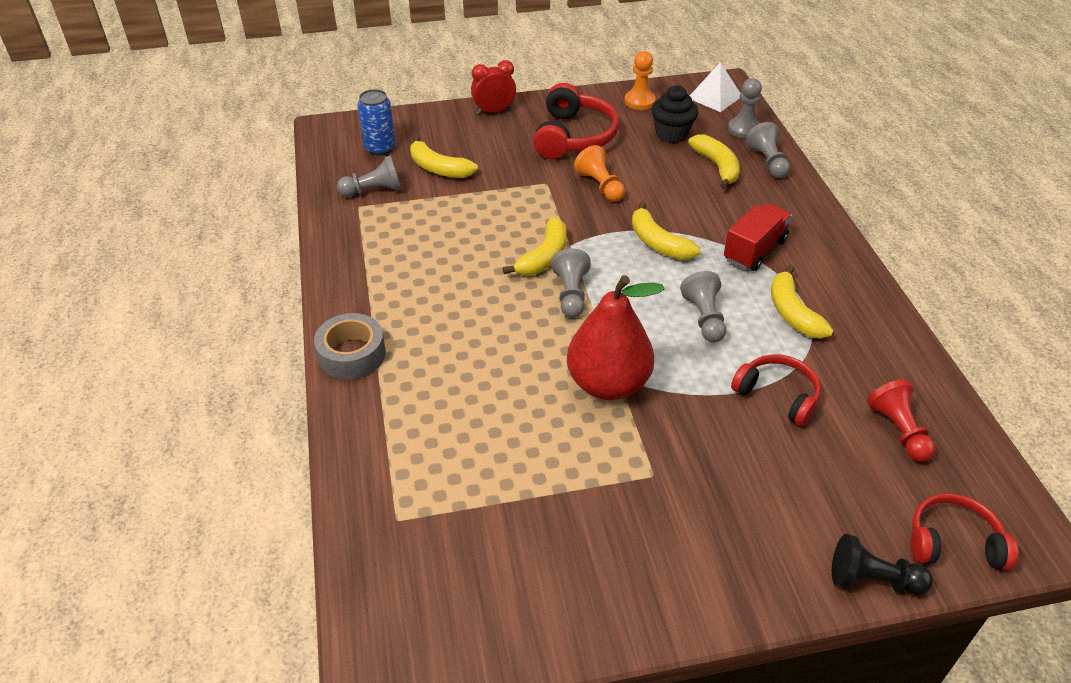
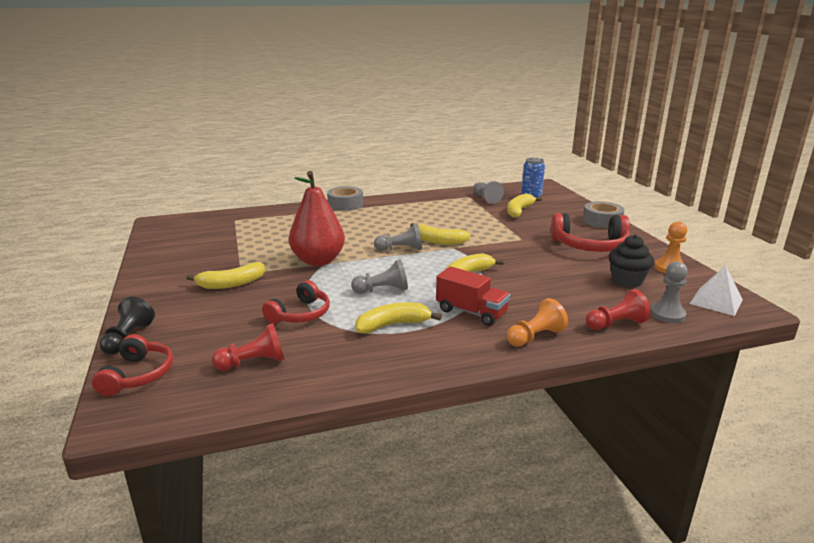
camera: 85 degrees right, 20 degrees down
(494, 111) = (602, 221): red clock -> grey tape
(600, 186) = (529, 255): orange pawn -> orange pawn (535, 337)
(717, 166) = (589, 299): yellow banana -> yellow banana (231, 284)
(767, 162) = (616, 324): grey pawn -> red pawn

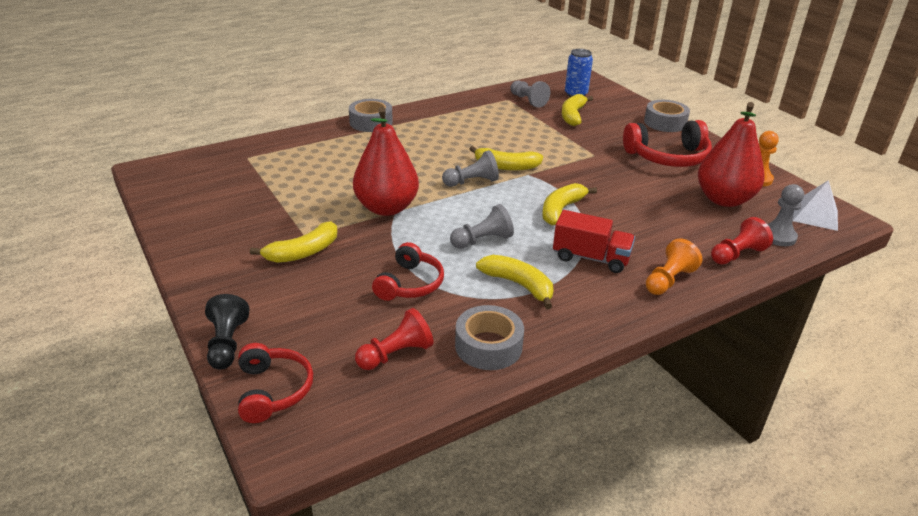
camera: 15 degrees left, 10 degrees up
(336, 367) = (488, 346): none -> grey tape
(393, 325) = (518, 285): yellow banana -> yellow banana turned 75 degrees clockwise
(627, 281) = (723, 199): black cupcake -> red pear

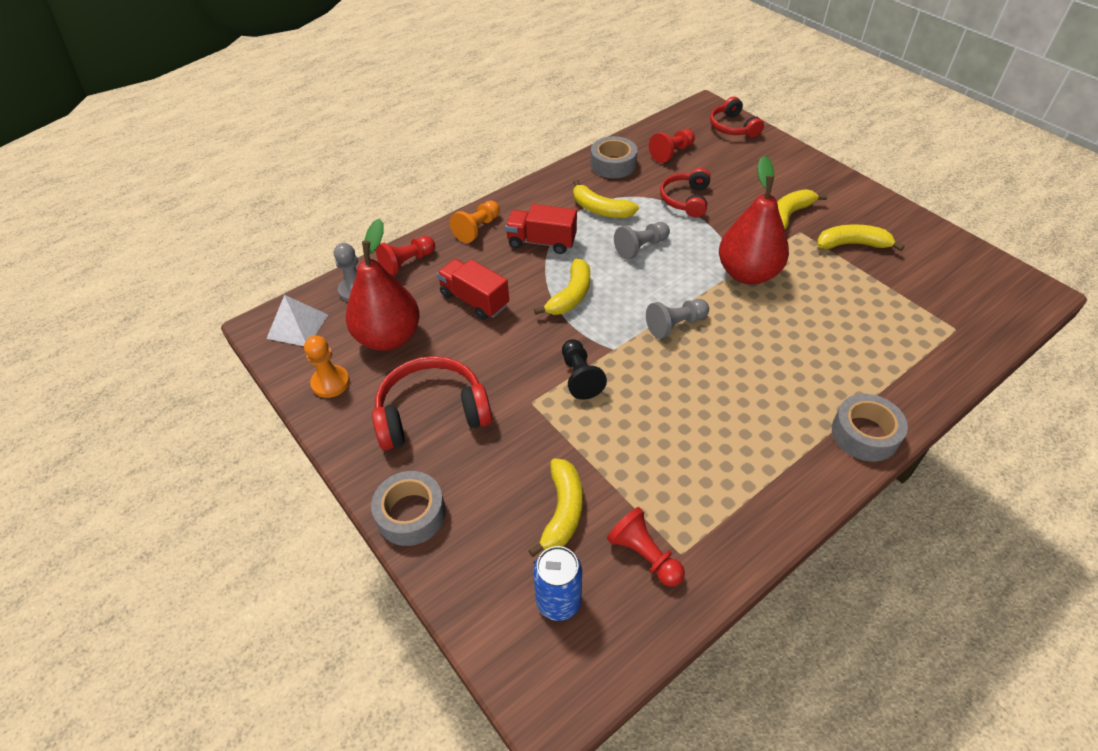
camera: 175 degrees right, 15 degrees up
(227, 344) = (783, 146): black pawn -> black pawn (580, 377)
(506, 166) = (642, 360): yellow banana -> yellow banana (852, 244)
(528, 101) = (644, 555): grey pawn -> red pawn
(653, 216) = (474, 300): none -> red truck

